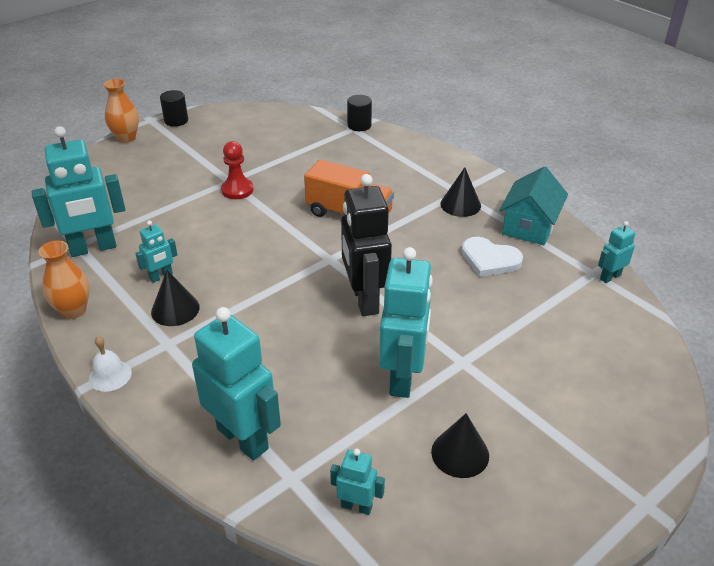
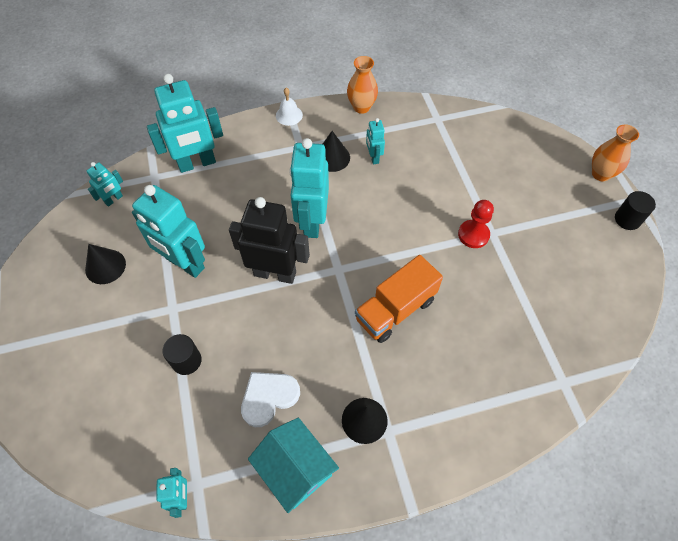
camera: 115 degrees right, 20 degrees up
(93, 248) = (428, 126): turquoise robot -> turquoise robot (312, 222)
(359, 125) = (569, 392): black cylinder -> black cylinder (186, 361)

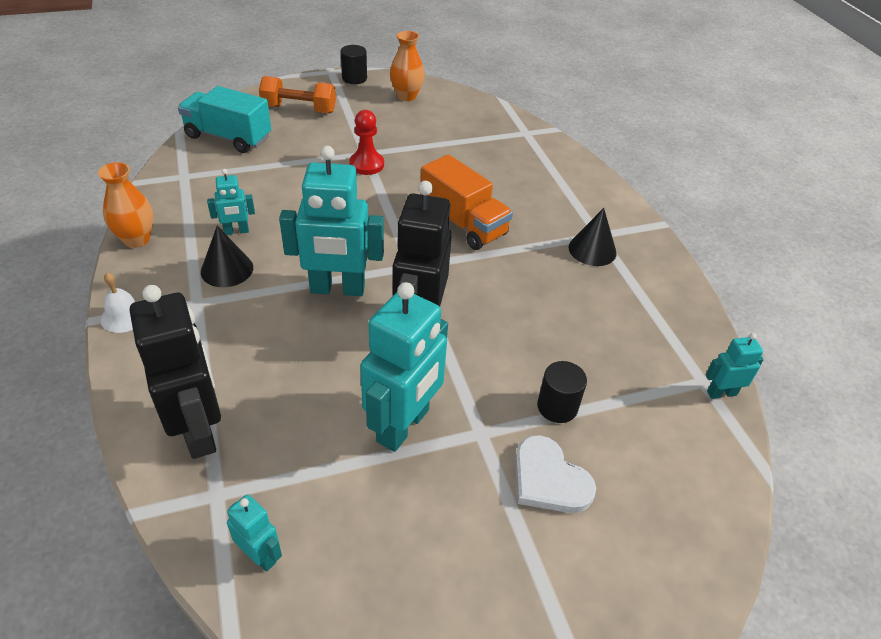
camera: 95 degrees left, 15 degrees down
(105, 266) = (409, 541): black cone -> none
(197, 163) = (199, 430): turquoise robot -> black robot
(268, 397) = (586, 323): white heart -> white heart (549, 479)
(295, 469) = (658, 299): turquoise house -> none
(495, 137) = (228, 137): none -> turquoise truck
(553, 179) = (299, 109): none -> orange dumbbell
(600, 174) = (297, 83): orange vase -> orange vase (406, 96)

